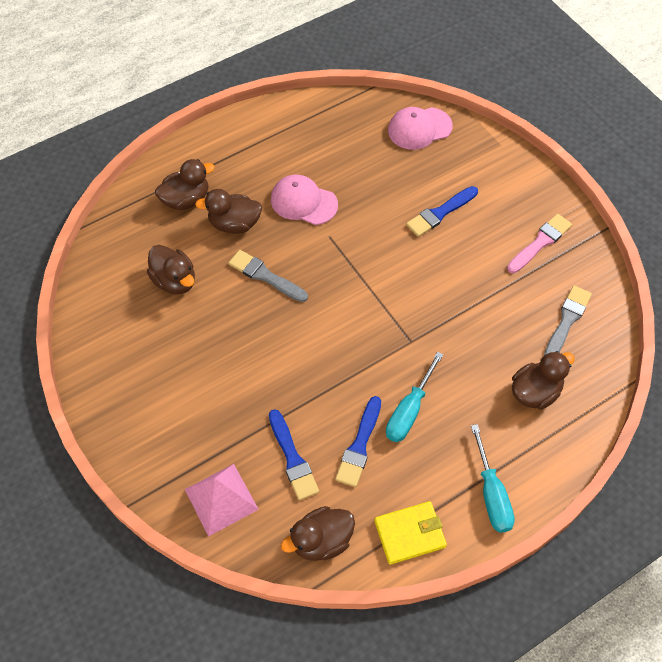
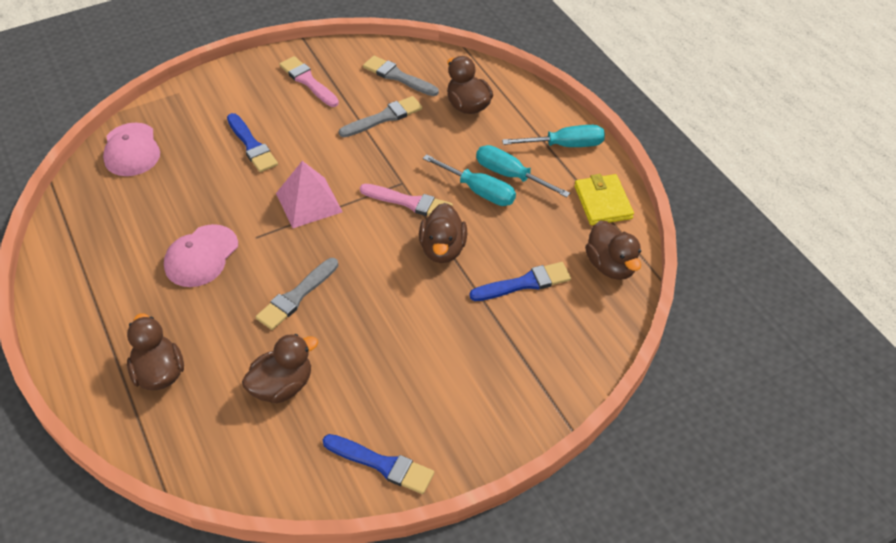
camera: 85 degrees left, 10 degrees down
(221, 499) = (567, 345): pink pyramid -> pink pyramid (308, 202)
(234, 224) = (213, 323): brown duck -> brown duck (443, 249)
(359, 445) = (513, 230): blue brush -> blue brush (382, 464)
(385, 350) = (410, 202): none -> pink brush
(436, 440) = (511, 175): none -> turquoise screwdriver
(500, 315) = (384, 117): none -> grey brush

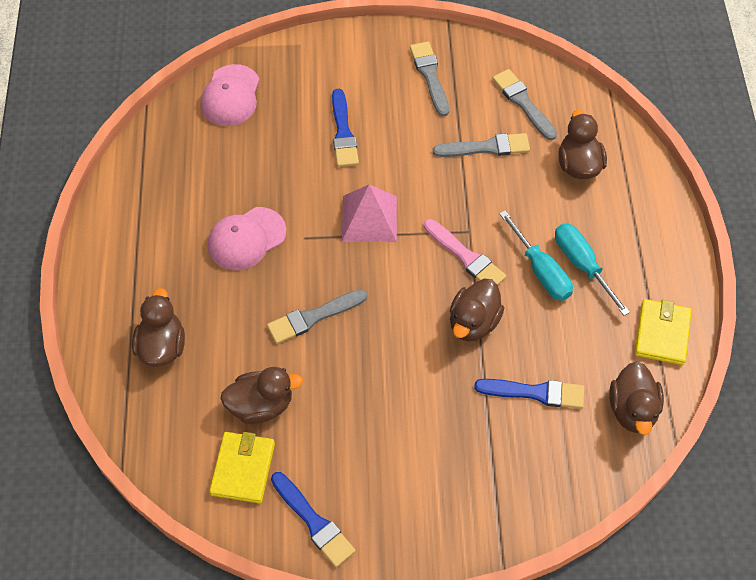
camera: 25 degrees right, 10 degrees up
(291, 447) = (243, 469): none -> yellow wallet
(308, 81) = (430, 76): pink brush -> grey brush
(565, 145) = (657, 251): turquoise screwdriver -> none

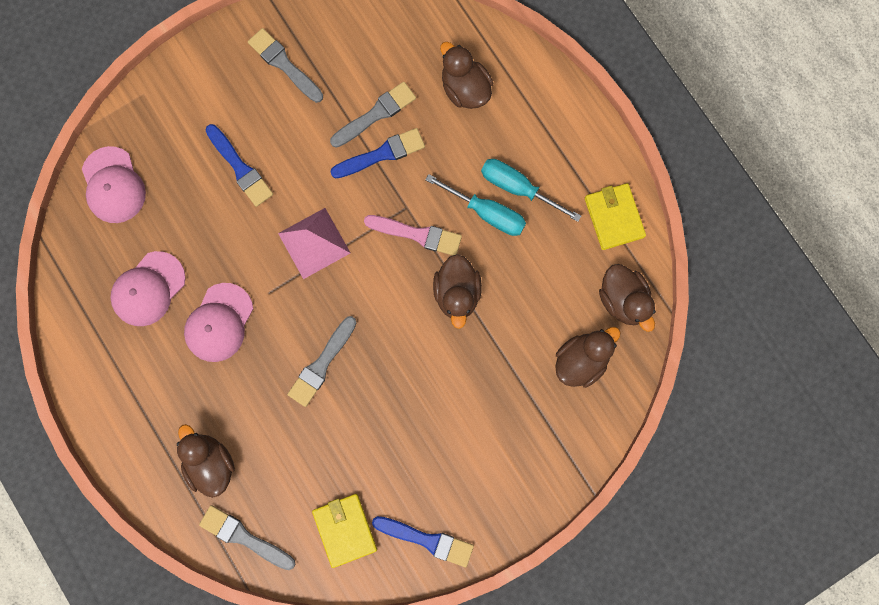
camera: 30 degrees left, 20 degrees up
(205, 184) = (148, 289): none -> pink cap
(261, 405) = (326, 467): brown duck -> brown duck (581, 360)
(523, 103) = (383, 48): grey brush -> grey brush (244, 537)
(535, 392) = (540, 329): blue brush -> blue brush (382, 154)

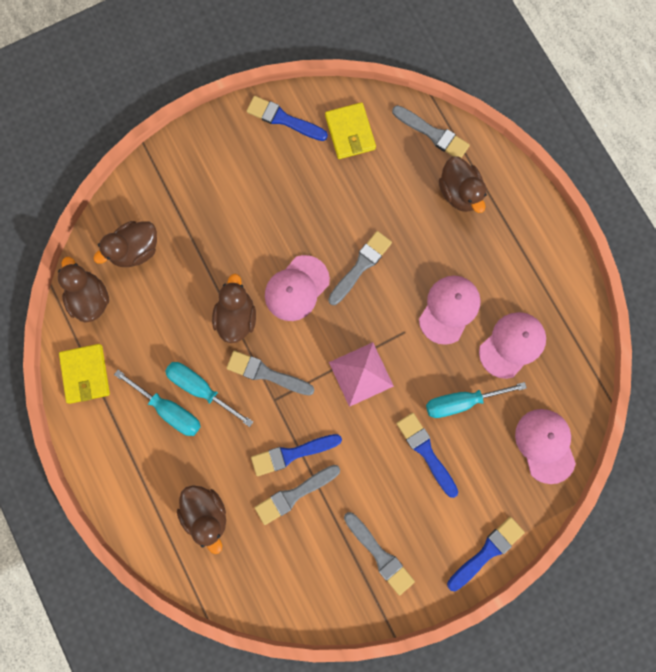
camera: 175 degrees left, 0 degrees up
(174, 76) = (487, 551): none -> blue brush
(203, 223) = (462, 401): none -> turquoise screwdriver
(392, 332) = (297, 288): none -> pink cap
(417, 234) = (266, 373): pink brush -> grey brush

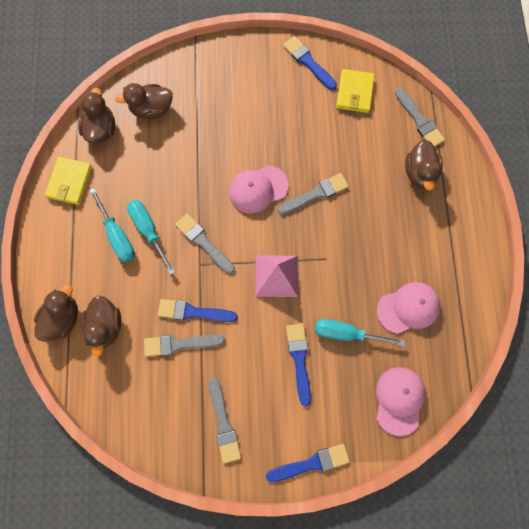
camera: 25 degrees right, 5 degrees down
(236, 317) = (202, 190): brown duck -> brown duck (62, 319)
(449, 309) = (370, 258): pink cap -> none

